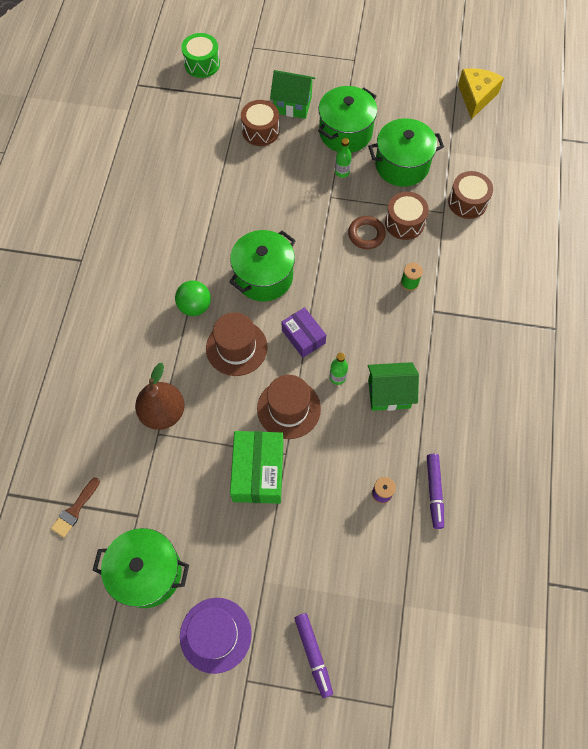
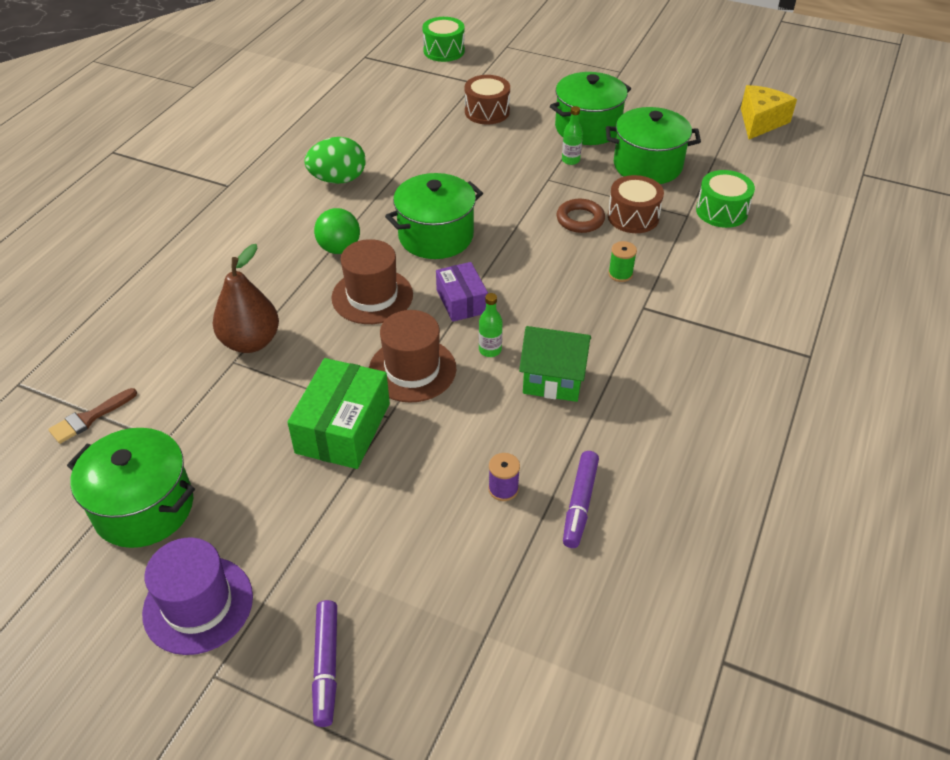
camera: 15 degrees right, 20 degrees down
(167, 234) = (338, 179): none -> green egg
(292, 105) = (533, 97): green house -> none
(467, 202) = (721, 211): brown drum -> green drum

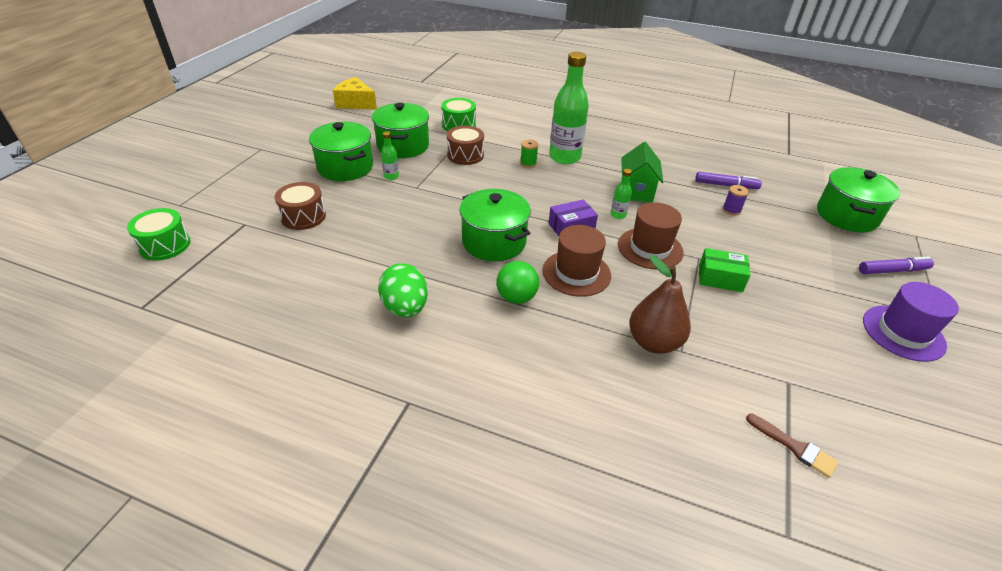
camera: 95 degrees left, 5 degrees down
(144, 507) = (855, 380): green pot -> green pot (846, 216)
(343, 428) = (720, 278): green box -> green box, size x0.64
(580, 219) = (469, 175): brown ring -> none
(644, 313) = (564, 157): none -> green bottle

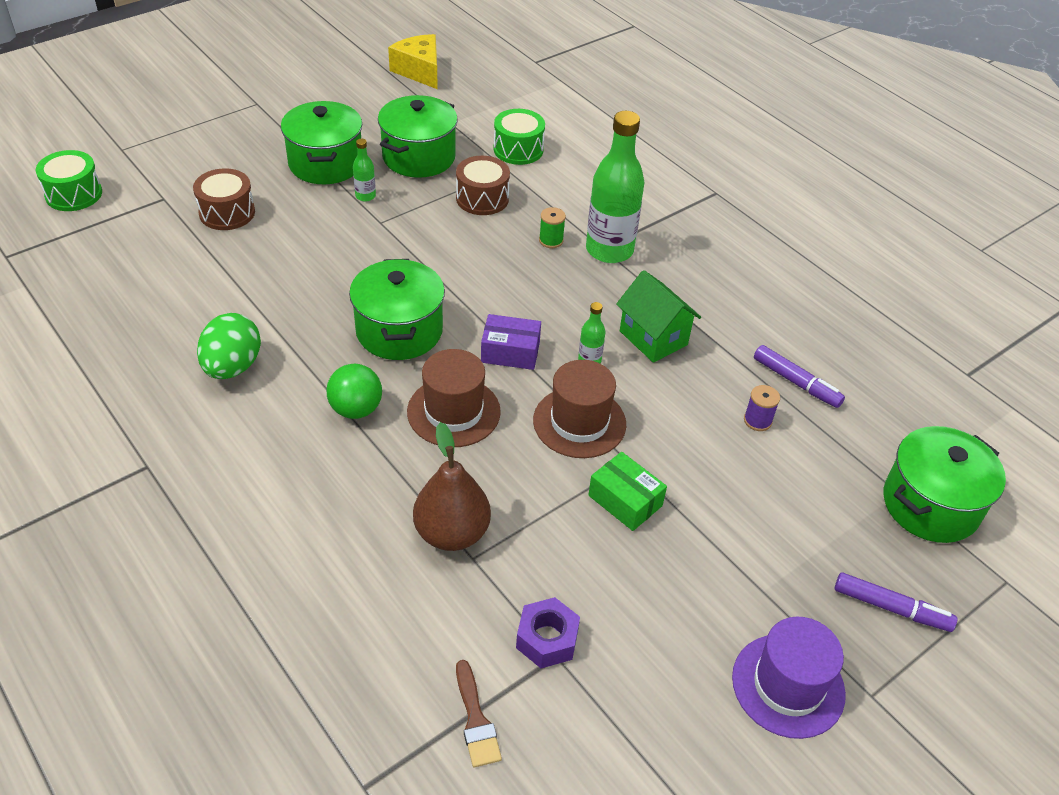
camera: 30 degrees right, 5 degrees up
(636, 191) = (653, 338): green house -> green house turned 75 degrees counterclockwise
(773, 375) = (547, 639): none -> purple nut

